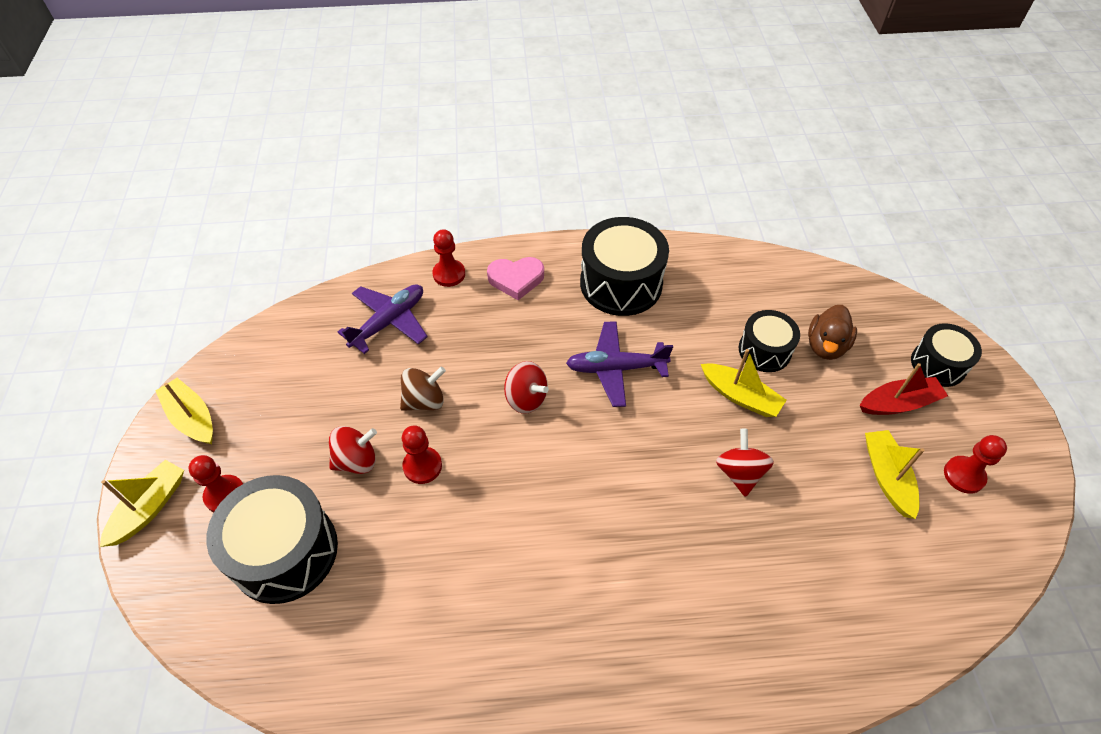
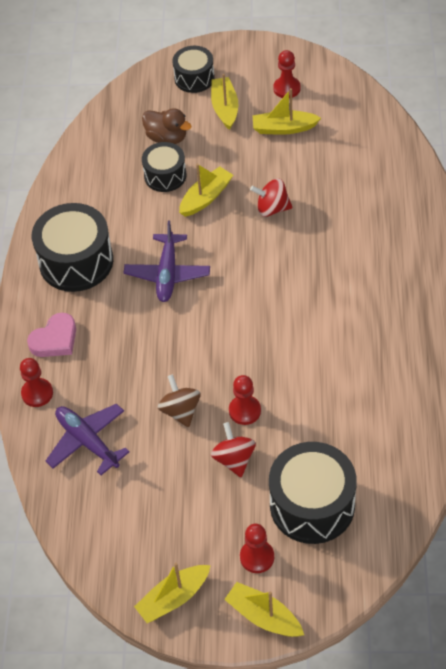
camera: 80 degrees left, 0 degrees up
(516, 279) = (55, 339): pink heart -> pink heart turned 45 degrees clockwise
(526, 398) = (188, 337): red spinning top -> none
(898, 403) = (225, 108): red boat -> yellow boat

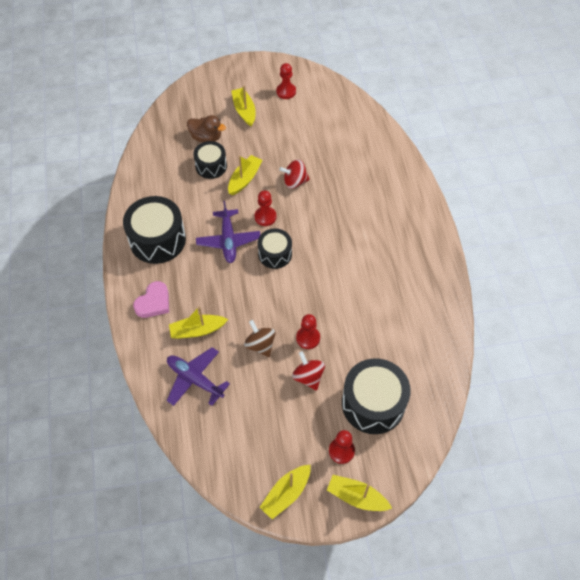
camera: 15 degrees left, 5 degrees up
(37, 393) = (148, 347): red pawn -> red pawn (265, 217)
(194, 78) = (217, 91): black drum -> black drum (275, 254)
(284, 128) = (290, 121): yellow boat -> yellow boat (197, 330)

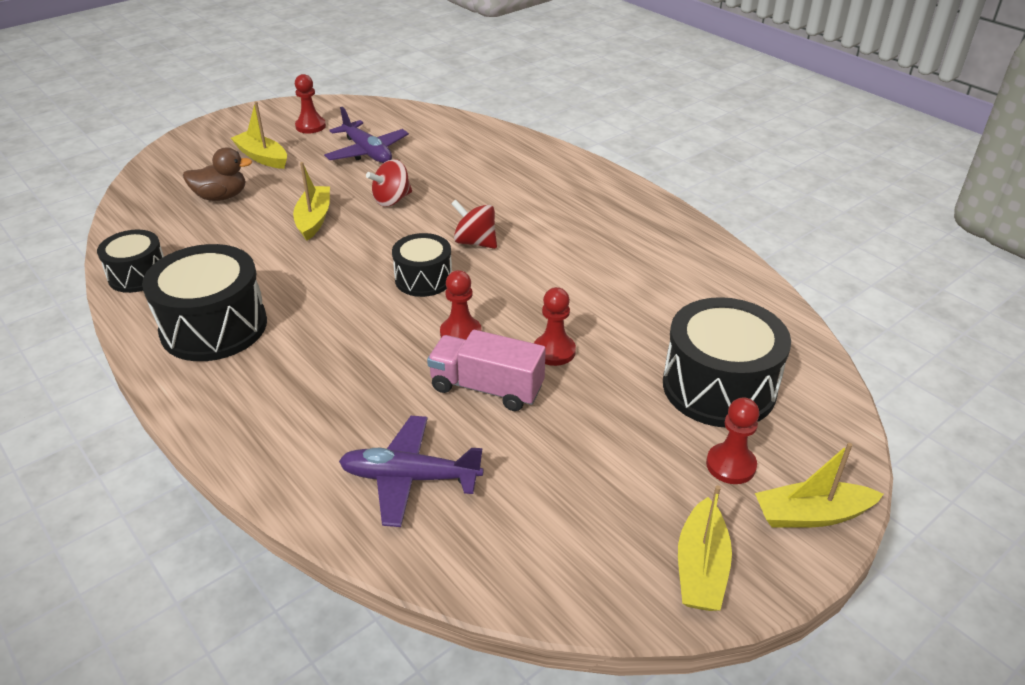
camera: 30 degrees left, 20 degrees down
(154, 302) = (259, 405): pink heart -> none
(197, 330) = (365, 411): yellow boat -> none
(211, 166) = (250, 222): black drum -> black drum (138, 275)
(228, 240) = (338, 288): purple plane -> purple plane (367, 152)
(260, 345) = (486, 388): brown spinning top -> pink truck
(265, 217) = (376, 246): red pawn -> red pawn (461, 333)
(308, 376) = (595, 396): red spinning top -> red spinning top (475, 242)

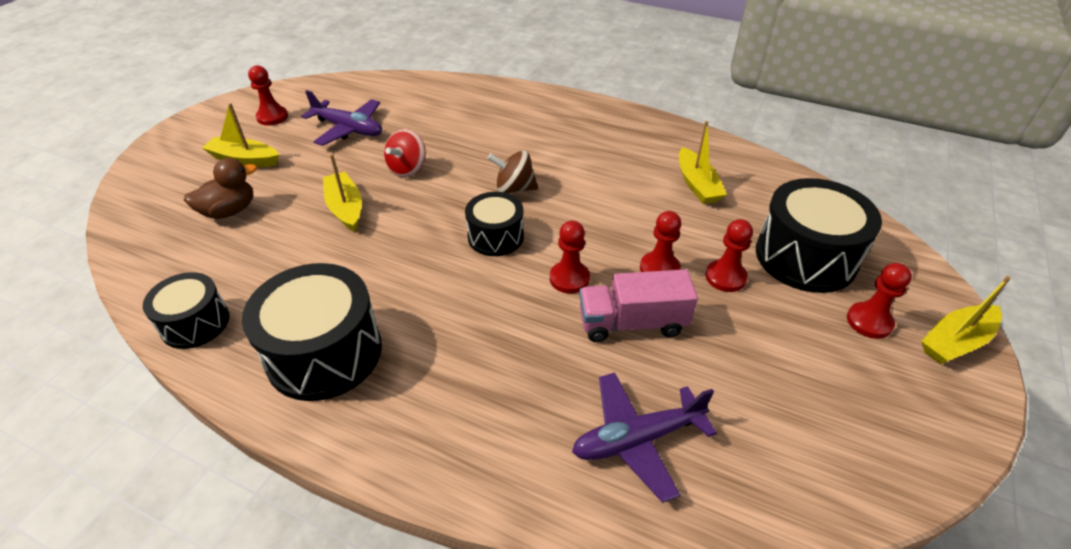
camera: 25 degrees left, 5 degrees up
(475, 242) = (514, 188): red spinning top -> brown spinning top
(614, 379) = (725, 277): none -> red pawn
(701, 568) = (925, 422): yellow boat -> yellow boat (697, 185)

